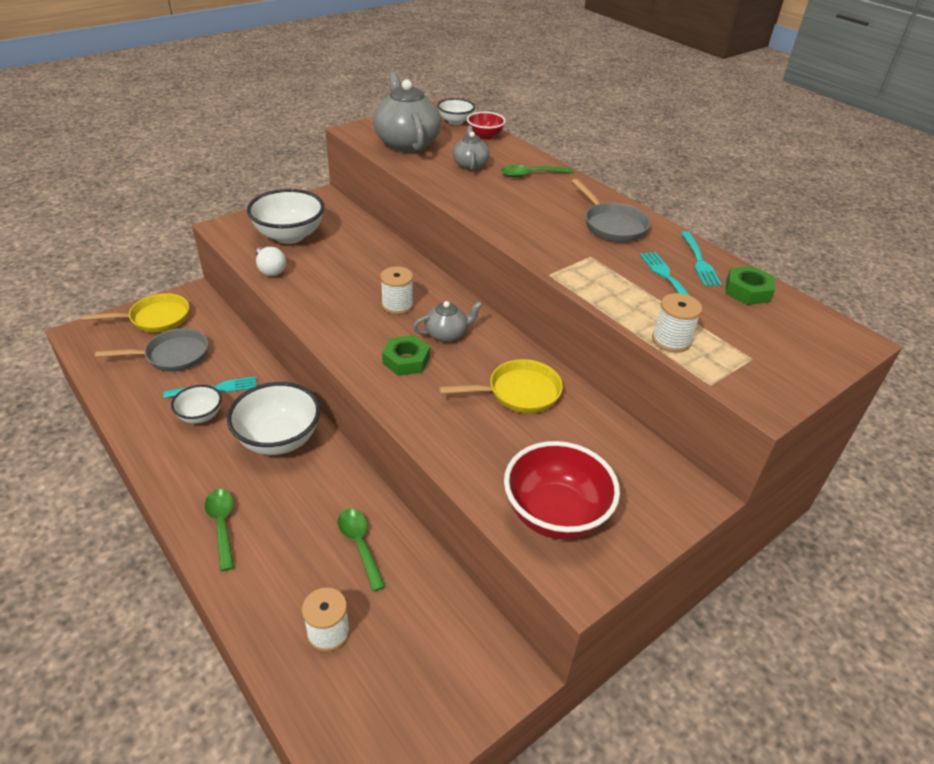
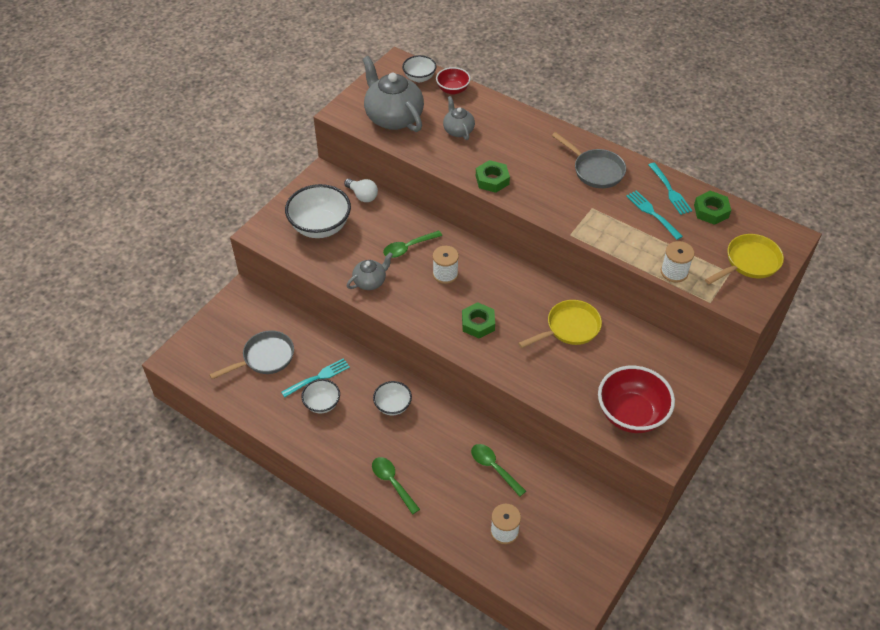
camera: 15 degrees left, 10 degrees up
(155, 318) = (226, 327): yellow pan -> yellow pan (749, 262)
(270, 269) = (327, 267): white light bulb -> white light bulb (362, 196)
(279, 439) = (393, 406): white bowl -> white bowl, size x0.56
(447, 334) = (495, 291): grey teapot -> grey teapot (370, 281)
(482, 209) = (492, 180): none -> green nut
(530, 175) = (511, 129): green spoon -> green spoon (408, 248)

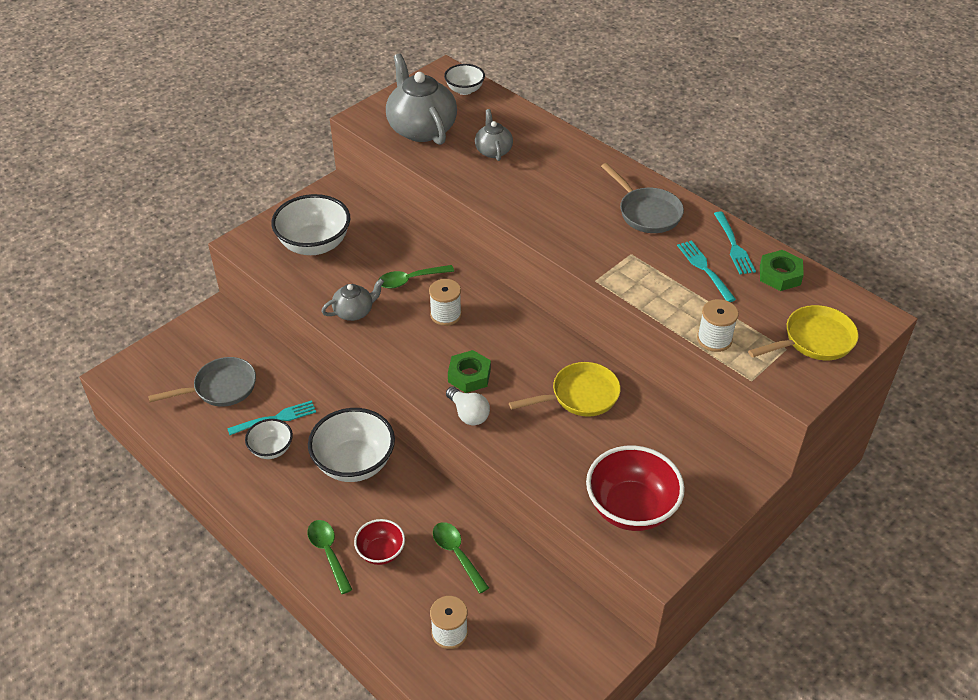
camera: 10 degrees right, 5 degrees down
(362, 196) = (373, 217): white light bulb -> white light bulb (468, 414)
(393, 406) = (354, 463): white bowl -> white bowl, size x1.80
(453, 90) = (500, 107): red bowl -> red bowl (381, 552)
(492, 180) = (518, 209): green nut -> none

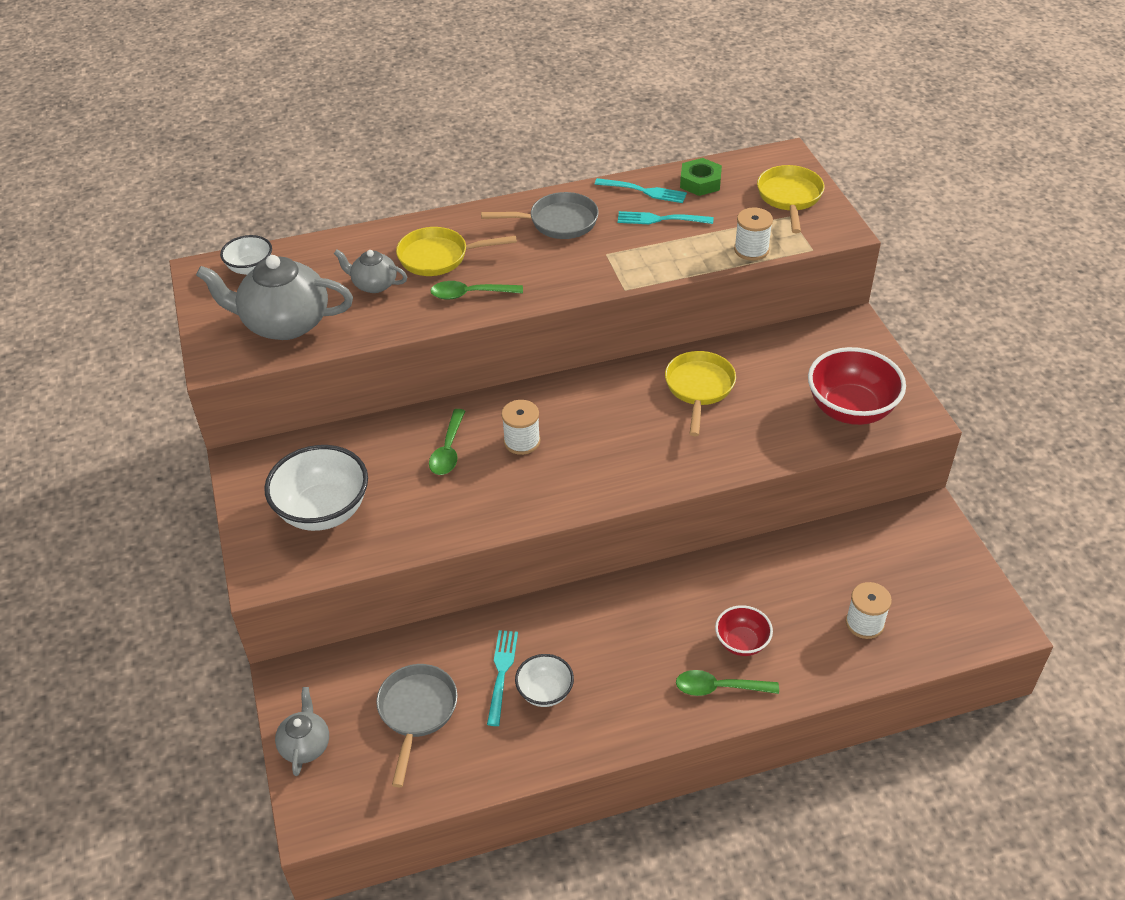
camera: 60 degrees left, 0 degrees up
(354, 312) = (461, 513): grey teapot -> grey teapot (305, 745)
(354, 463) = (613, 624): white bowl -> none
(457, 554) = (776, 583): green spoon -> green spoon (470, 294)
(468, 414) = (671, 475): white light bulb -> none
(469, 375) = (620, 455): green nut -> none
(550, 168) = (439, 257): none -> yellow pan

